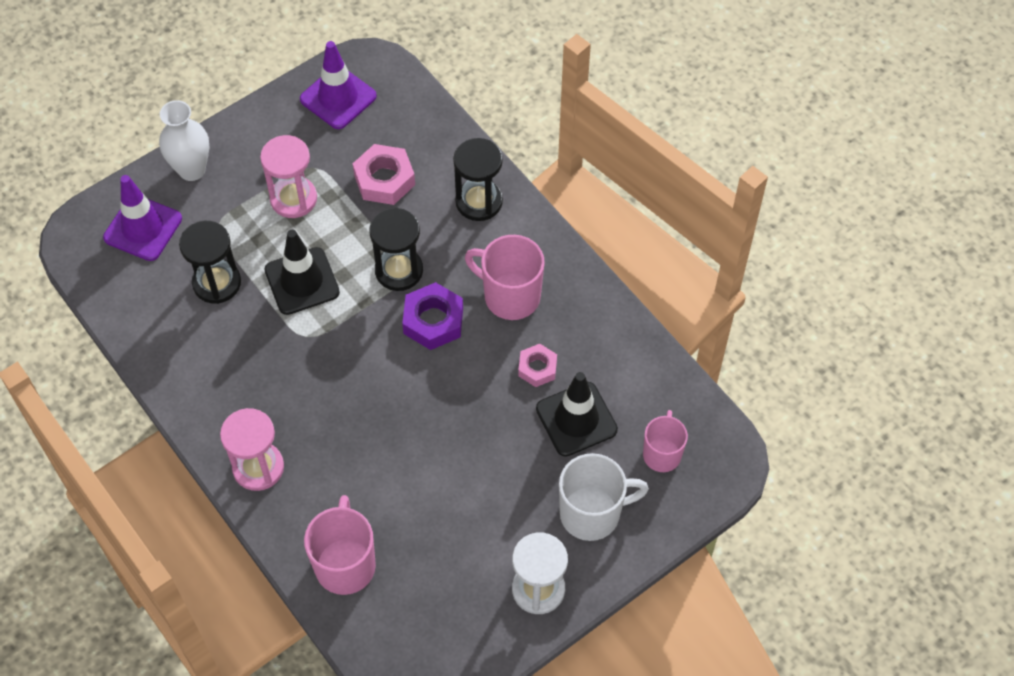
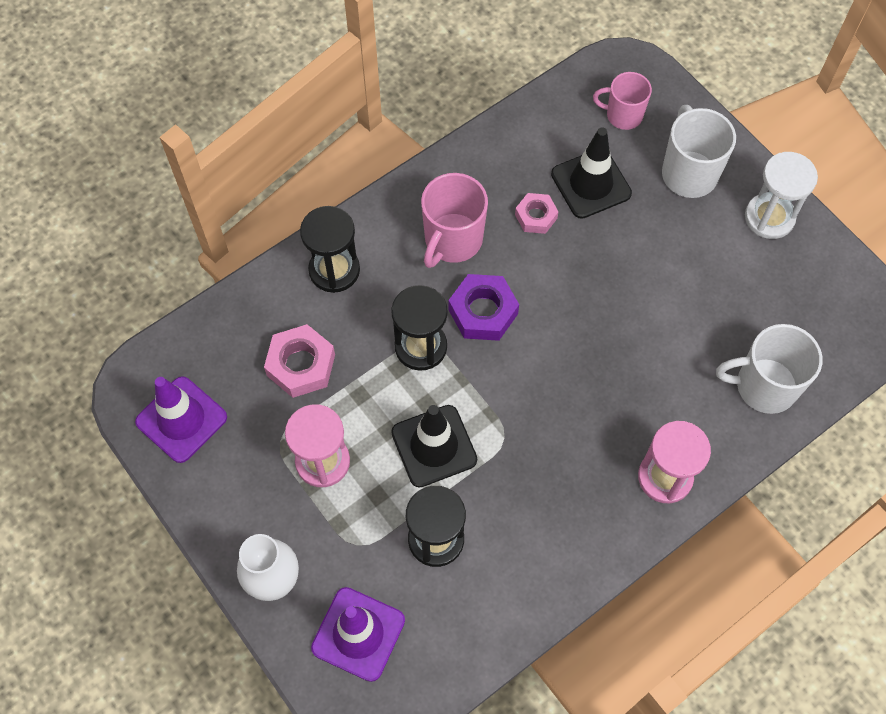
camera: 90 degrees left, 5 degrees up
(345, 564) = (764, 386): pink mug -> white mug

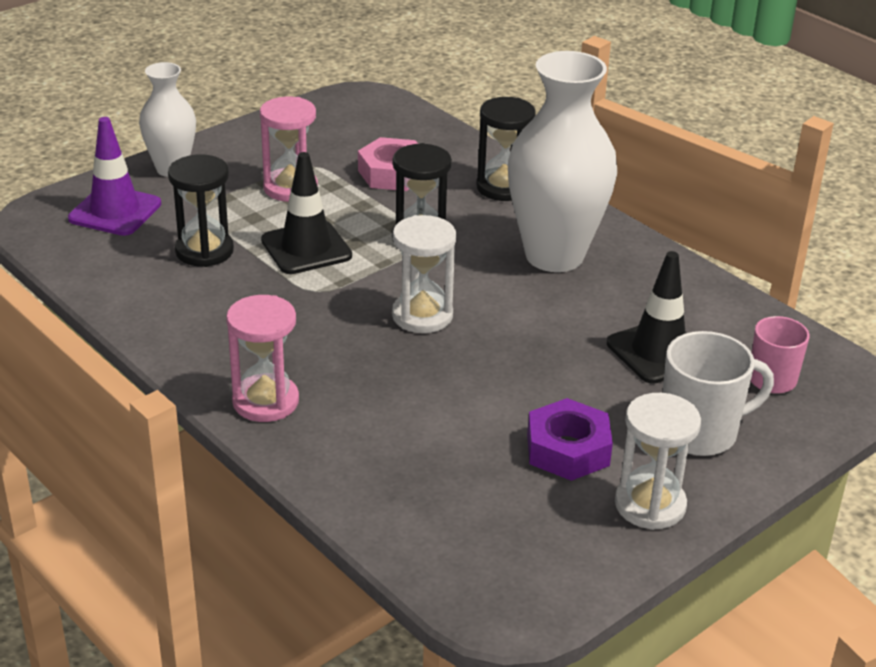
camera: 85 degrees right, 30 degrees down
(181, 419) = (333, 119): purple traffic cone -> none
(452, 240) = (554, 256): pink mug -> white vase
(483, 312) = (467, 276): purple nut -> purple nut (568, 449)
(536, 216) = (600, 311): pink nut -> none
(543, 351) = (422, 316): none -> white hourglass
(764, 386) = (389, 488): white mug -> none

